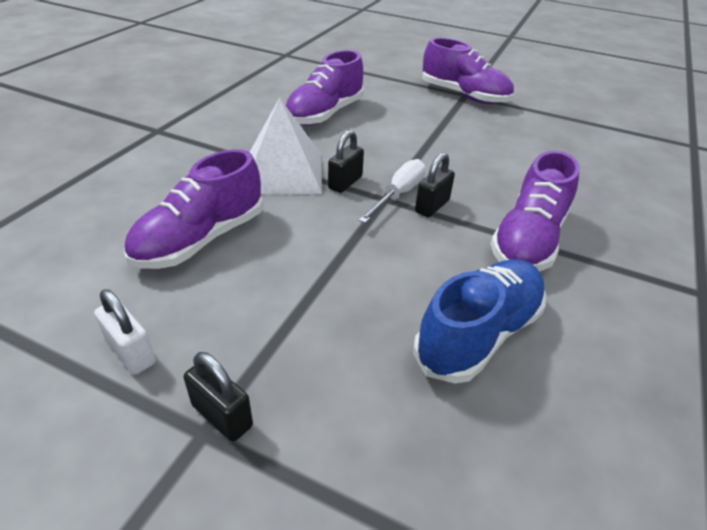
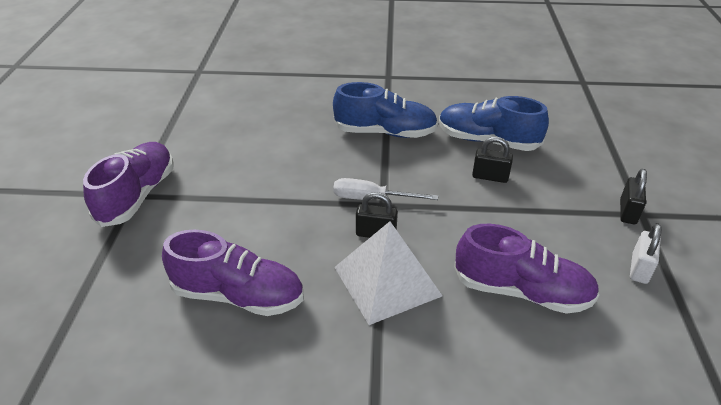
camera: 110 degrees left, 0 degrees up
(432, 206) = (375, 178): black padlock -> black padlock (490, 177)
(528, 240) = (385, 132): purple shoe -> blue shoe

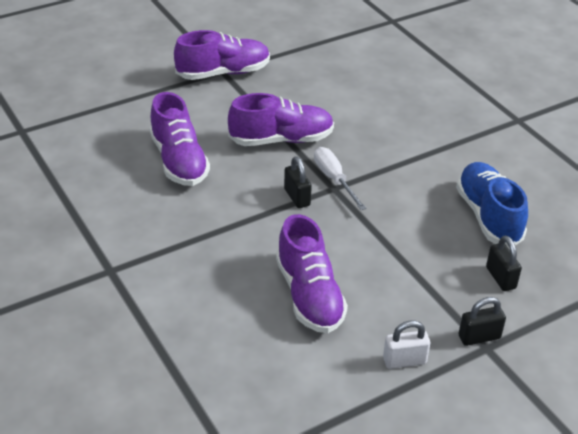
camera: 55 degrees right, 0 degrees up
(283, 205) = (281, 140): none -> purple shoe
(385, 132) = (428, 152): blue shoe -> none
(387, 281) = (253, 222): white pyramid -> none
(490, 177) = (435, 234): black padlock -> black padlock (500, 278)

